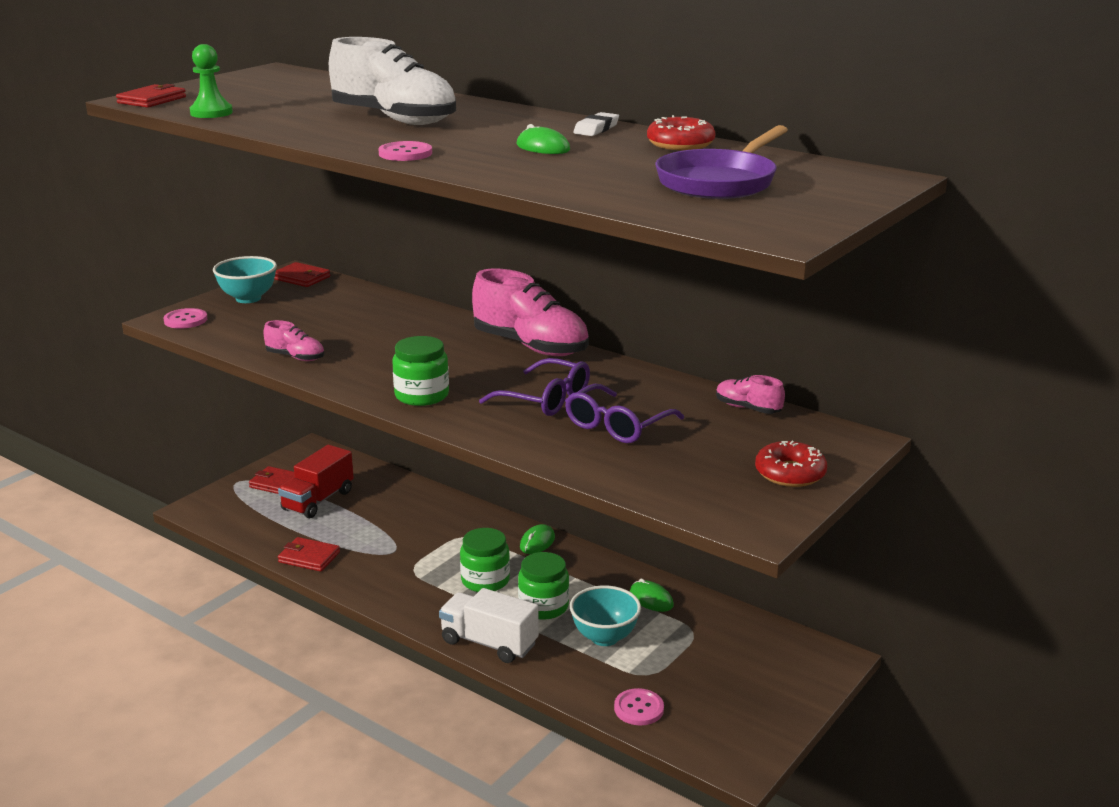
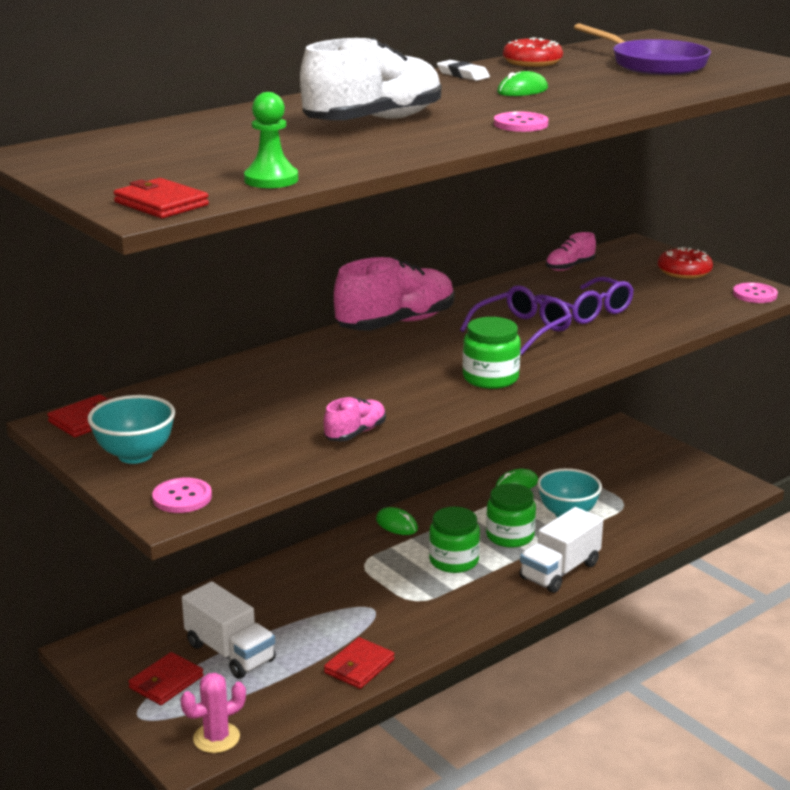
camera: 75 degrees left, 0 degrees up
(214, 515) = (216, 738): none -> pink cactus
(318, 500) = (230, 652): red truck -> white truck
(639, 708) = (669, 514): pink button -> pink button (754, 294)

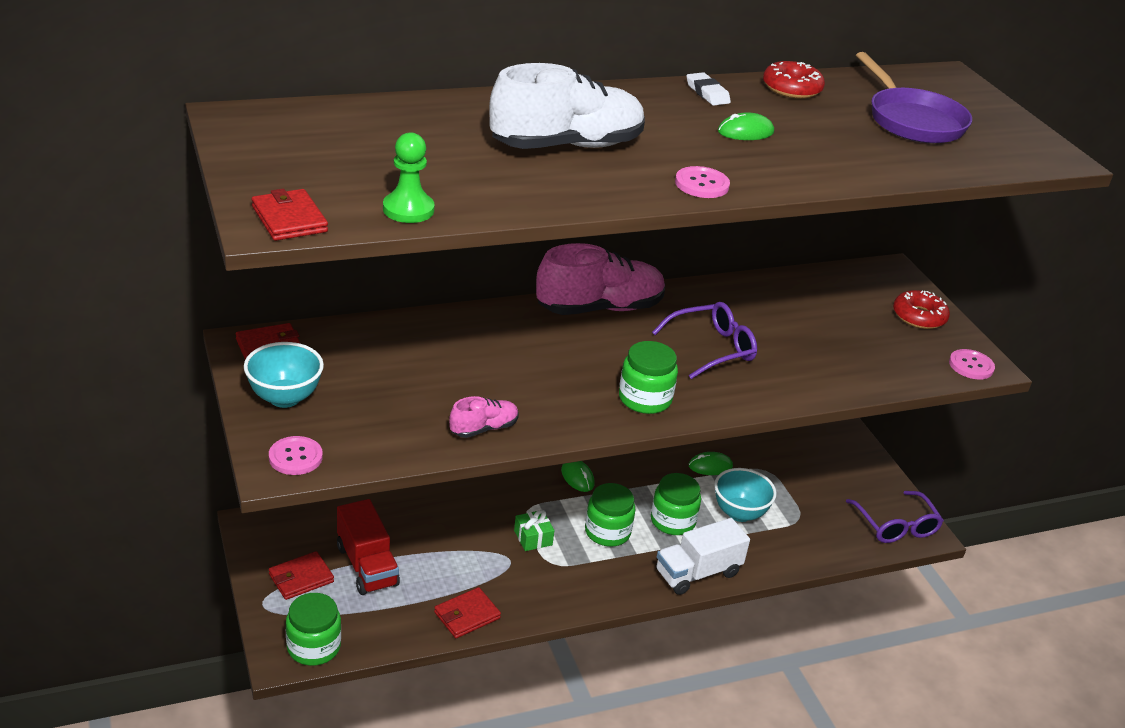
camera: 15 degrees right, 10 degrees up
(216, 738) = (313, 647): pink cactus -> green jar
(230, 652) = (367, 566): white truck -> red truck
(384, 584) = (533, 538): none -> green gift
(569, 267) = (808, 281): pink shoe -> none
(586, 311) = (788, 341): purple glasses -> purple glasses (896, 526)

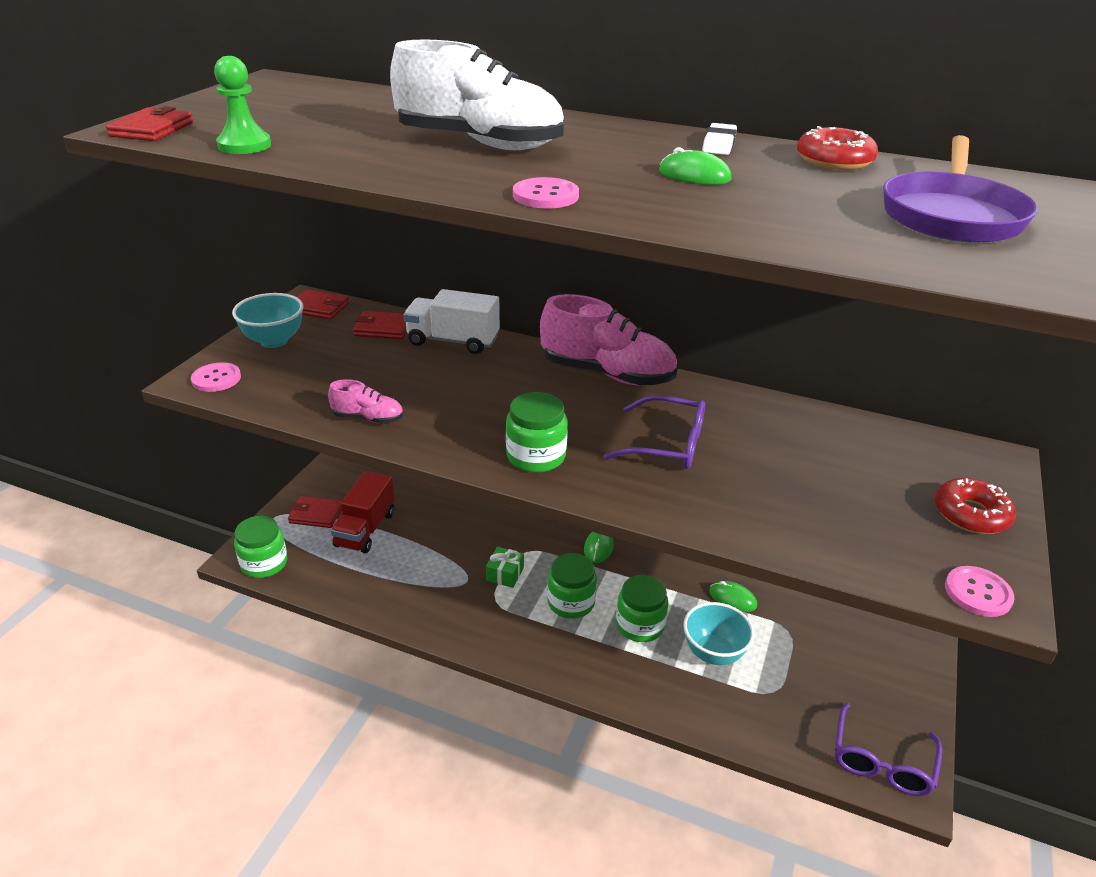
camera: 45 degrees right, 0 degrees up
(467, 615) = (385, 602): red wallet -> red wallet (383, 328)
(697, 573) = (609, 681): white truck -> white truck (453, 341)

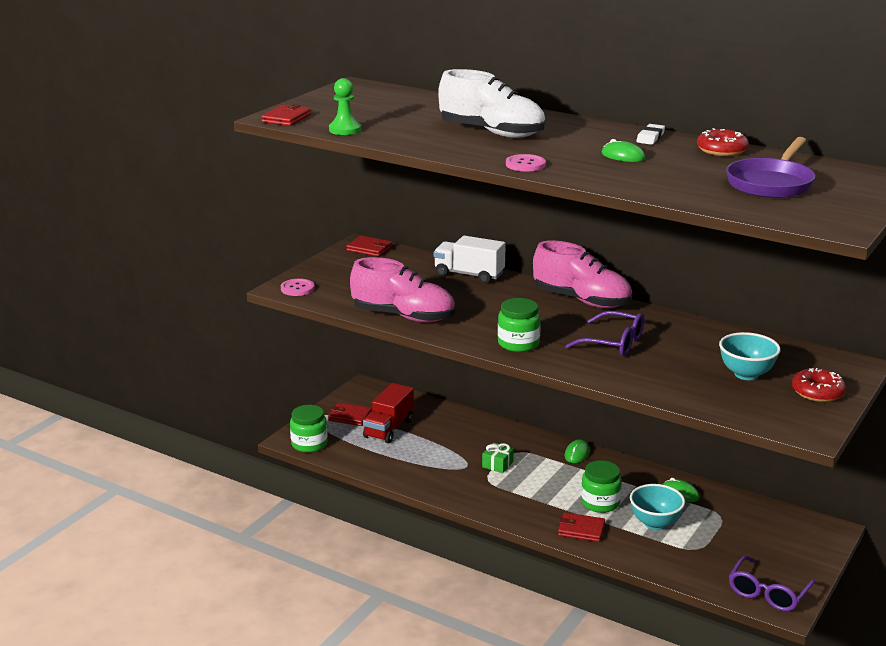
camera: 10 degrees right, 10 degrees down
(274, 341) = (337, 268): turquoise bowl -> turquoise bowl (746, 374)
(368, 418) = (403, 316): pink shoe -> pink shoe, size x2.06
(383, 328) = (417, 264): red wallet -> red wallet (581, 530)
(571, 602) = (547, 485): green jar -> none
(977, 593) = (797, 428): pink button -> none

